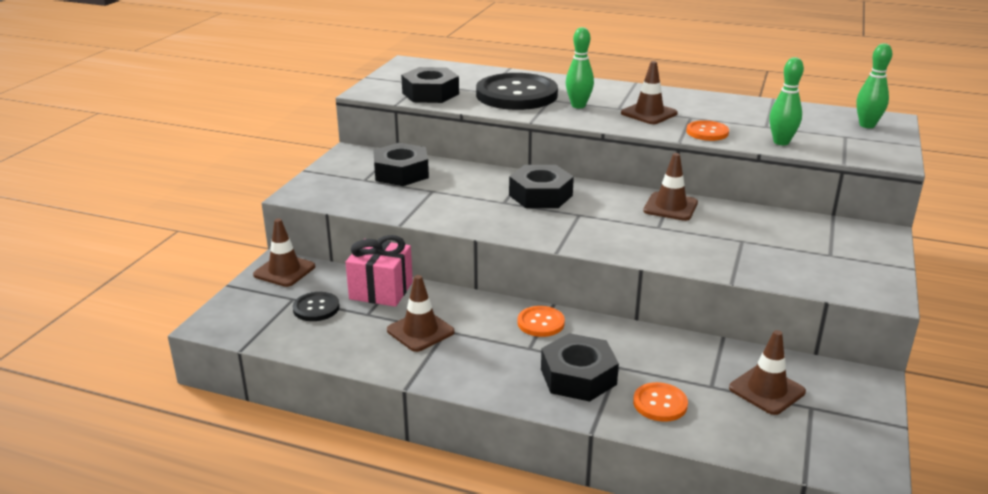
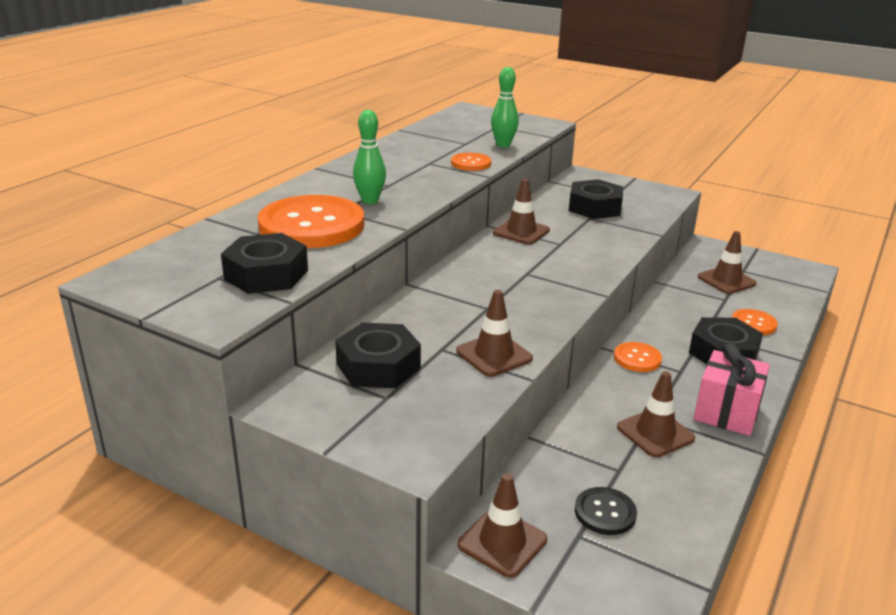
camera: 80 degrees left, 0 degrees up
(381, 290) = (567, 455): pink gift -> pink gift (726, 412)
(516, 95) = (312, 225): black button -> orange button
(540, 195) = (477, 286): black nut -> black nut (594, 207)
(649, 113) = (411, 176): brown traffic cone -> brown traffic cone (494, 355)
(867, 125) = (478, 116): green bowling pin -> none

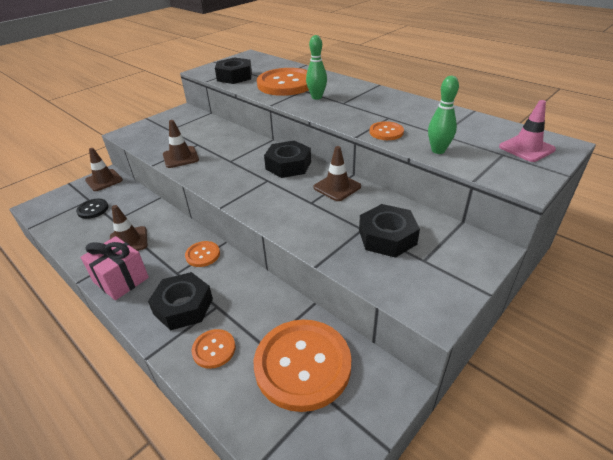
camera: 105 degrees right, 10 degrees up
(378, 366) = (194, 128): black nut -> black nut (288, 165)
(482, 118) = (526, 148): none -> pink traffic cone
(726, 280) = (302, 365): brown traffic cone -> orange button

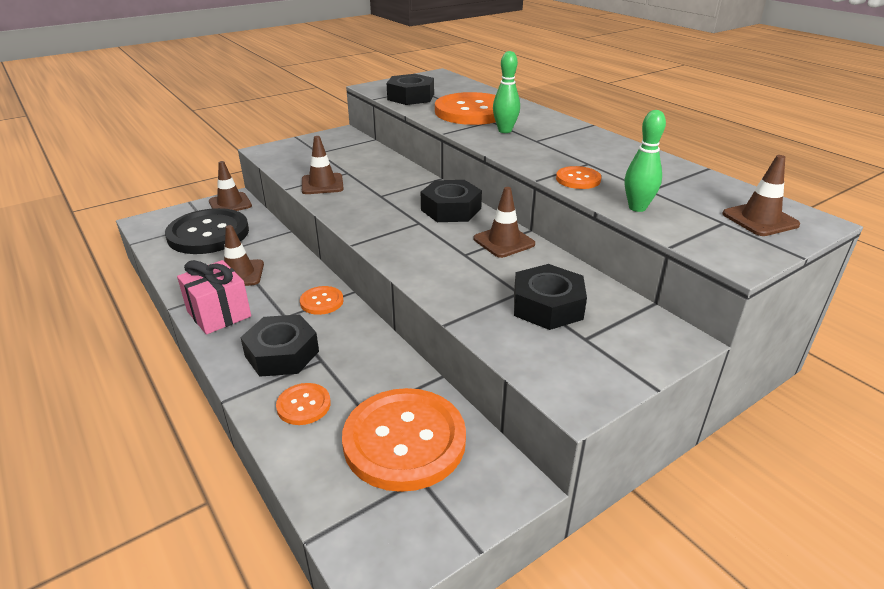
camera: 10 degrees right, 5 degrees down
(93, 209) = (208, 234): black button -> black button, size x2.17
(526, 148) = (760, 219): pink traffic cone -> brown traffic cone

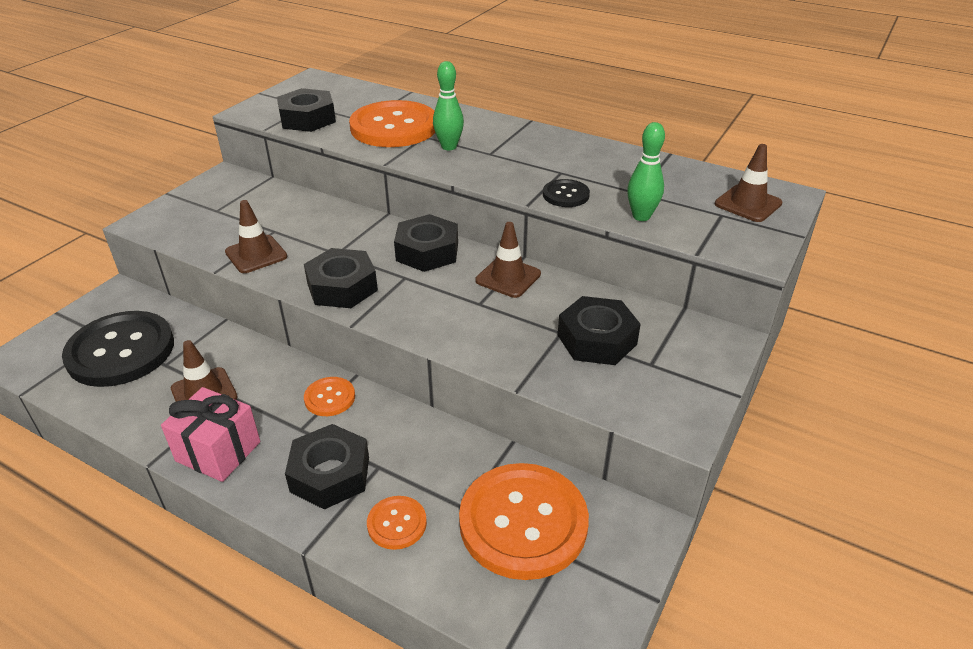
camera: 25 degrees left, 5 degrees up
(230, 204) = (117, 301): brown traffic cone -> none
(365, 218) = (342, 287): none -> black nut
(578, 179) = (565, 195): orange button -> black button

